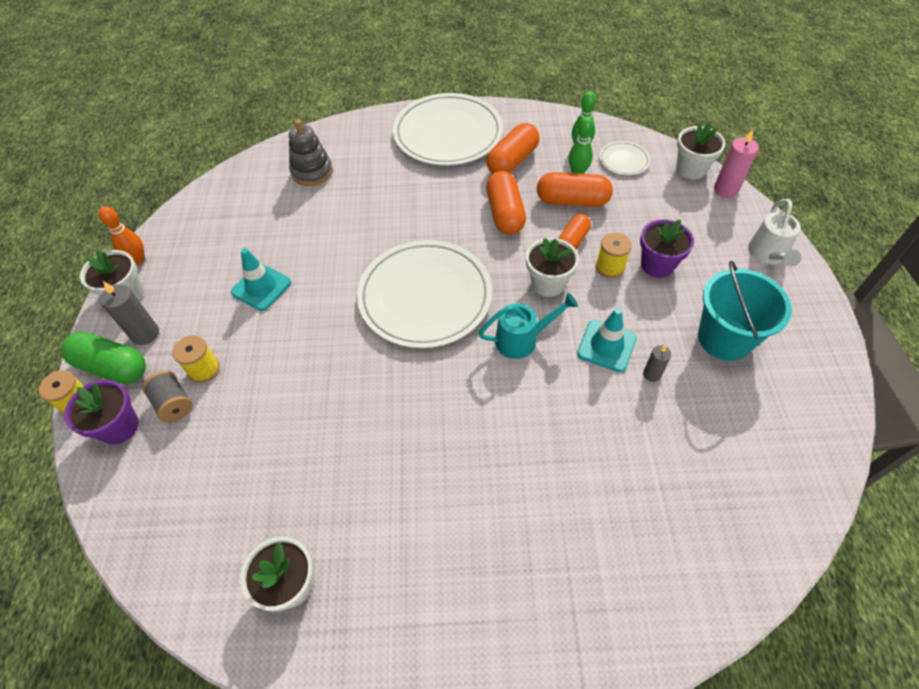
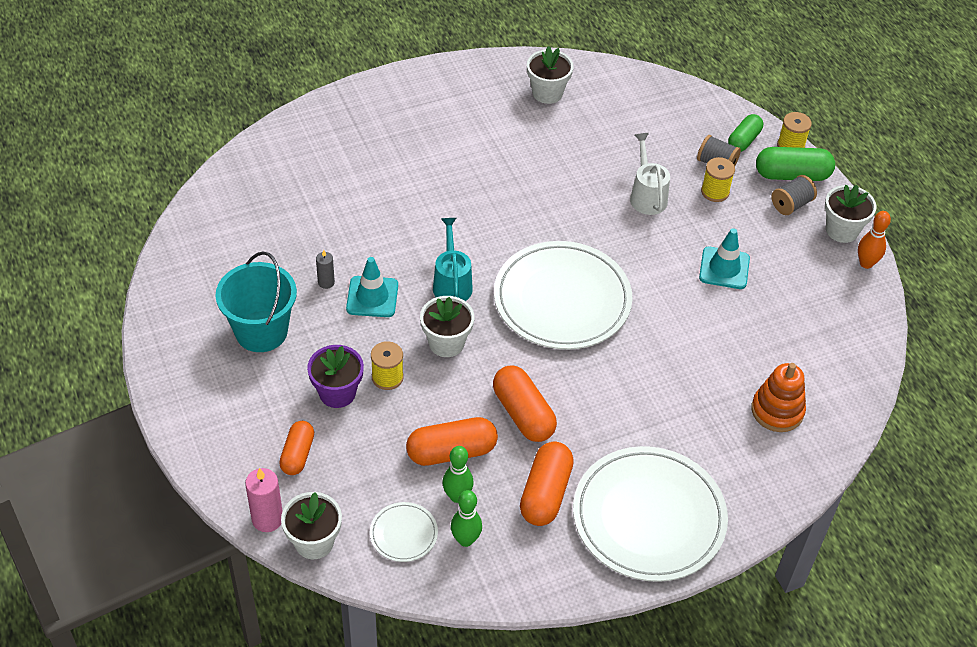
camera: 155 degrees right, 5 degrees down
(119, 427) = (744, 140): purple flower pot -> green capsule
(145, 334) = (791, 204): grey candle -> grey spool
(312, 172) = (777, 411): grey stacking toy -> orange stacking toy
(522, 339) = (452, 283): turquoise watering can -> turquoise watering can turned 120 degrees clockwise
(572, 241) = (436, 398): orange capsule -> orange capsule (297, 454)
(768, 255) = (216, 437): white watering can -> white watering can (647, 195)

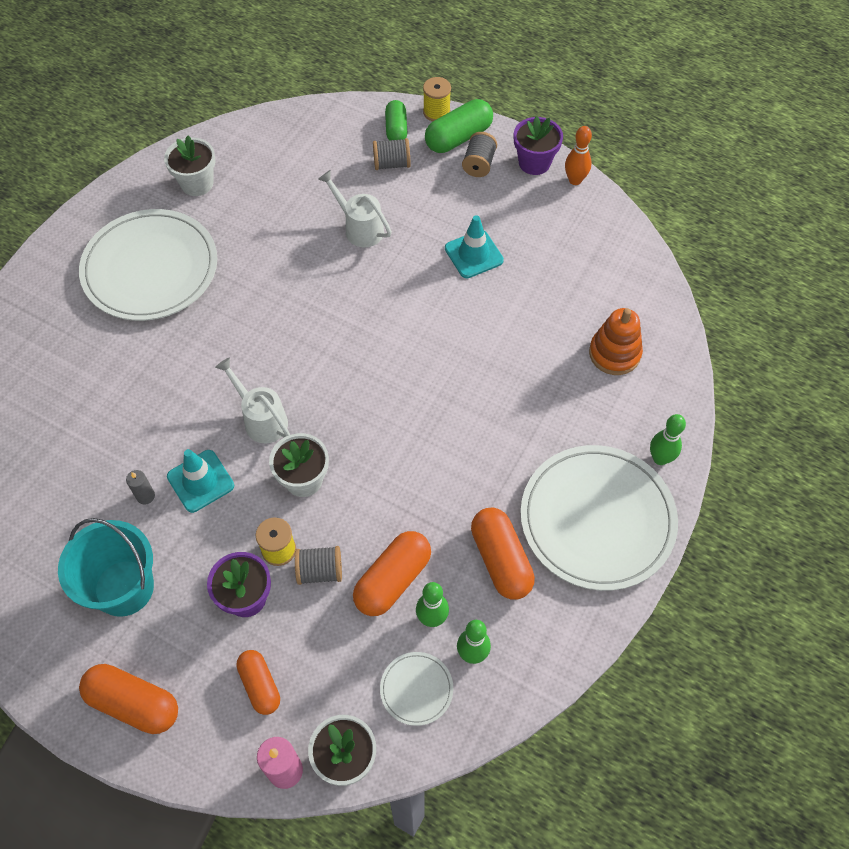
camera: 35 degrees left, 10 degrees up
(404, 410) = (320, 571): none -> grey spool
(452, 283) = (261, 419): turquoise watering can -> white watering can
(523, 414) = (423, 499): orange capsule -> orange capsule (134, 703)
(562, 299) = (368, 370): white plate -> white plate (150, 268)
(715, 192) = (411, 190): yellow spool -> none
(743, 509) = (660, 458): none -> green bowling pin
(842, 230) = (534, 162): white flower pot -> purple flower pot

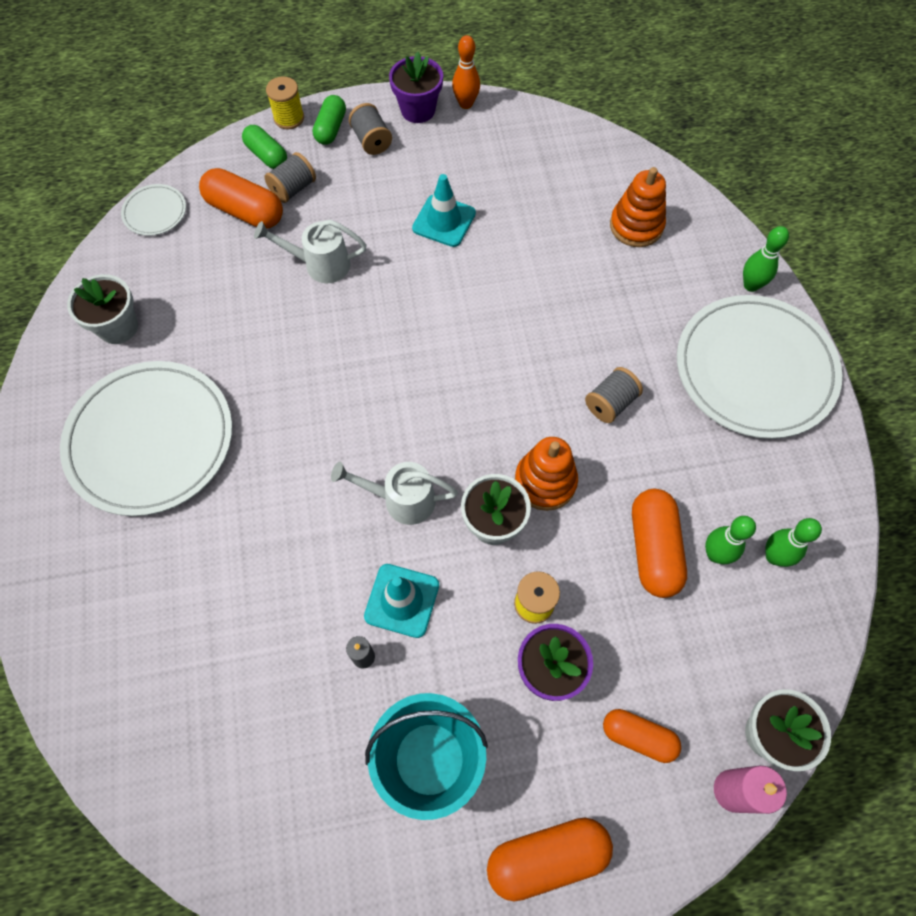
camera: 40 degrees left, 5 degrees up
(320, 571) = (587, 592): grey spool -> grey spool (610, 403)
(365, 479) = (545, 481): none -> orange stacking toy
(416, 689) = (763, 624): white plate -> white plate (155, 212)
(458, 137) = (331, 128): green capsule -> green capsule, size x0.66
(501, 560) = (718, 461): orange capsule -> orange capsule (245, 211)

